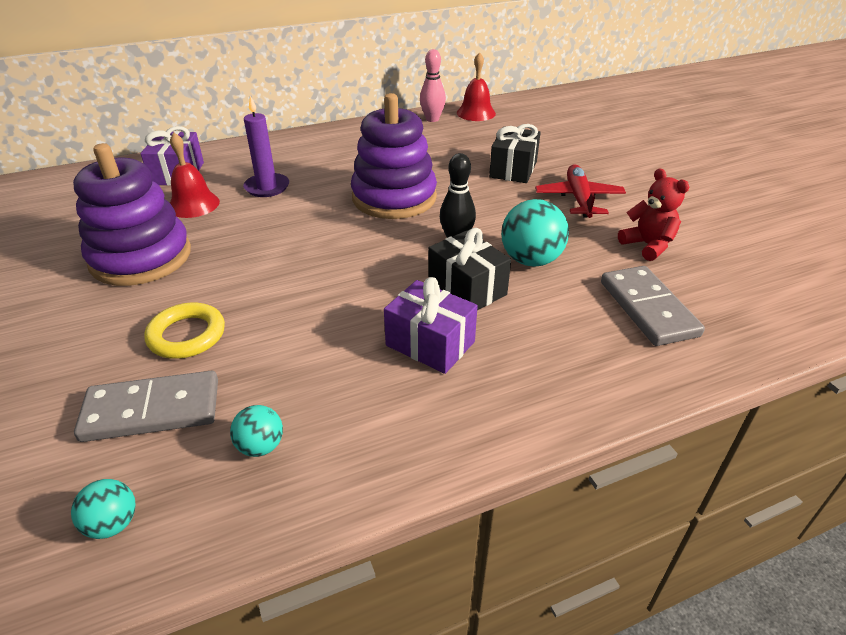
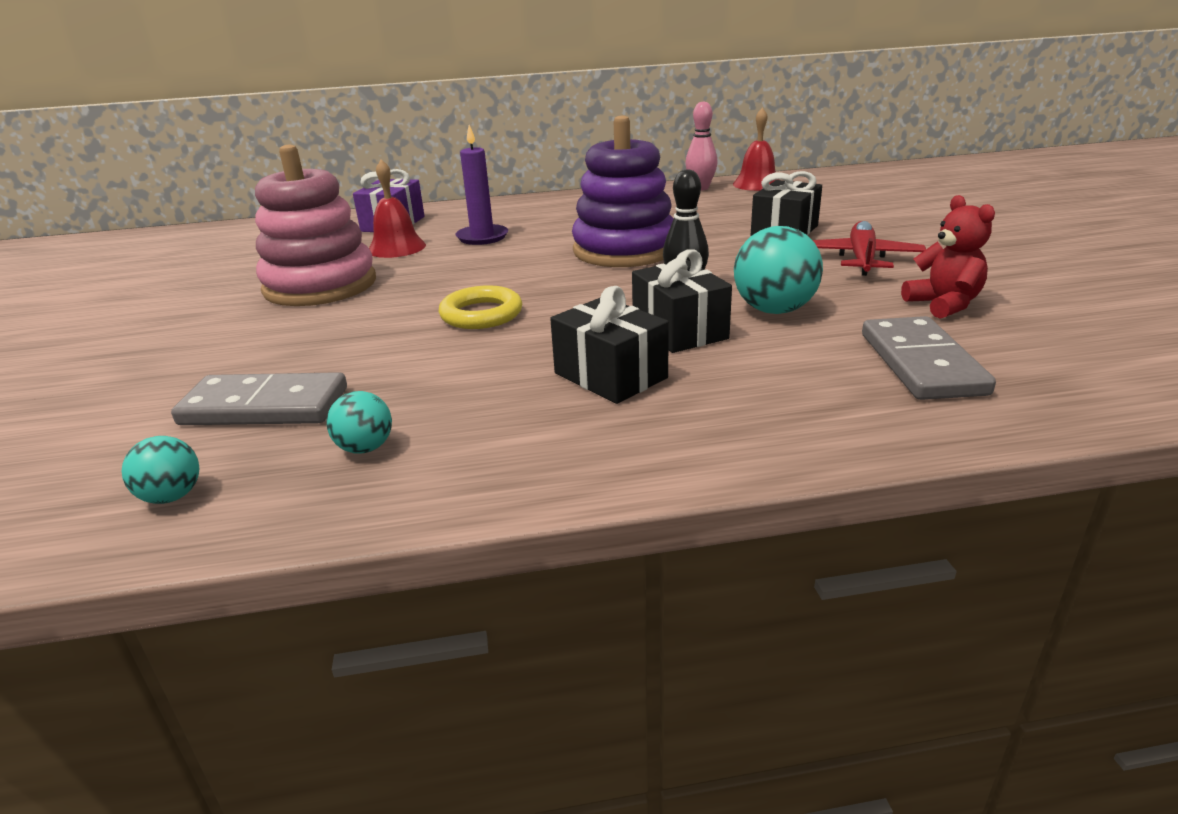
camera: 15 degrees right, 10 degrees down
(141, 257) = (320, 285): purple stacking toy -> pink stacking toy
(187, 335) = (334, 349): yellow ring -> yellow ring (481, 314)
(430, 343) = (610, 376): purple gift -> black gift

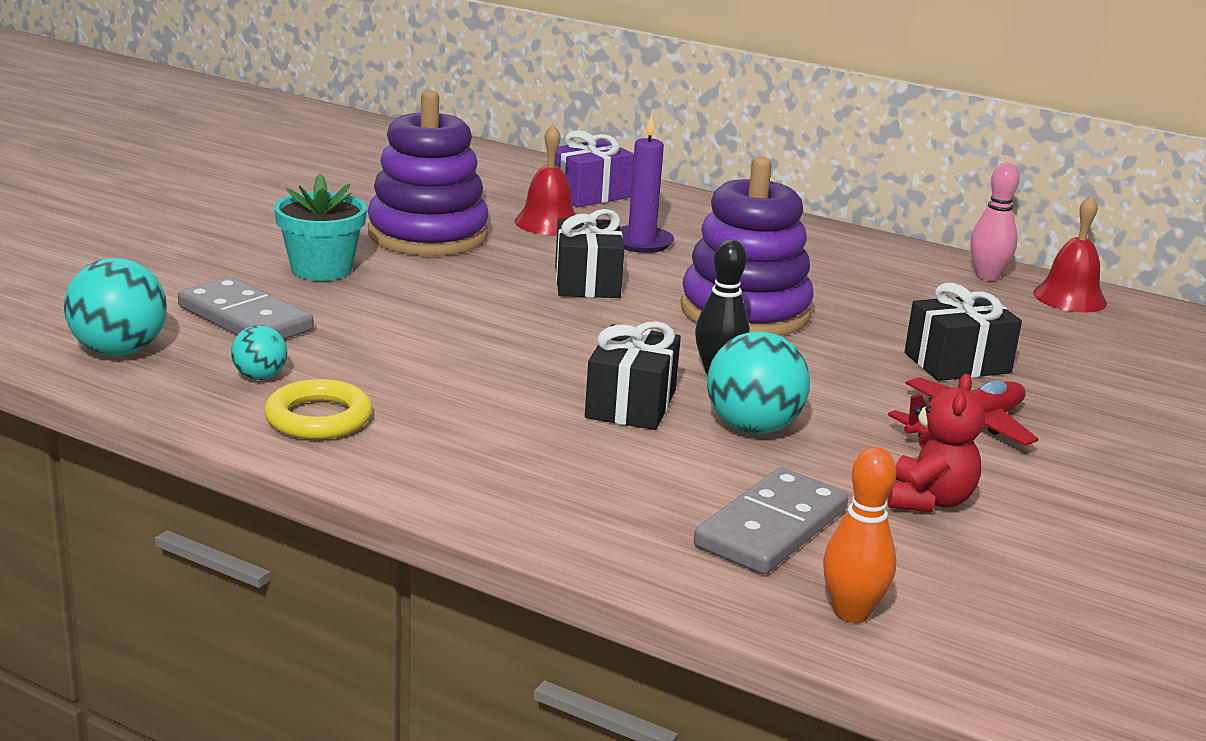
camera: 35 degrees right, 5 degrees down
(172, 496) = (119, 351): turquoise ball -> turquoise ball, size x1.82
(271, 340) = (321, 269): none -> turquoise flower pot
(320, 285) = (428, 235): pink stacking toy -> purple stacking toy
(481, 314) = (503, 317): yellow ring -> yellow ring (318, 418)
(610, 376) = (503, 411): black gift -> black gift (587, 282)
(1076, 390) = (851, 613): none -> orange bowling pin

